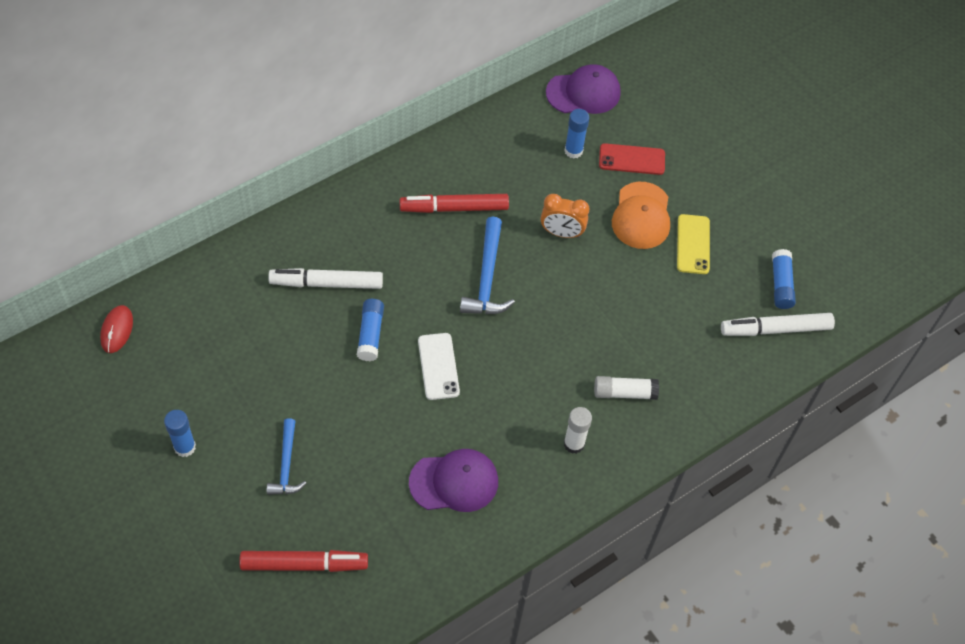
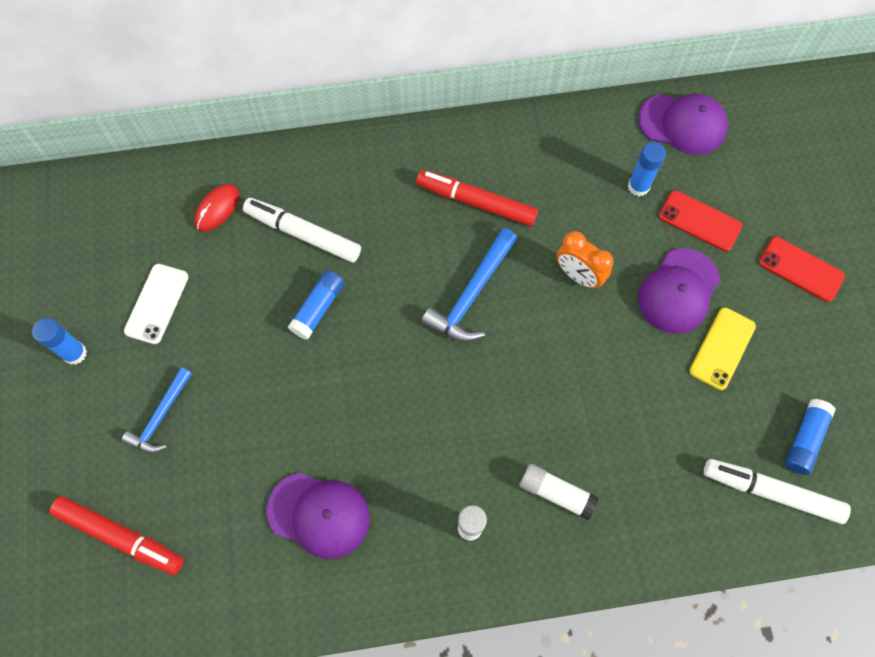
camera: 30 degrees right, 10 degrees up
(117, 330) = (78, 201): red mouse -> red mouse (217, 209)
(438, 366) = (369, 374): white phone -> white phone (157, 303)
(641, 216) = (678, 291): orange cap -> purple cap
(721, 167) = (801, 269): none -> red phone

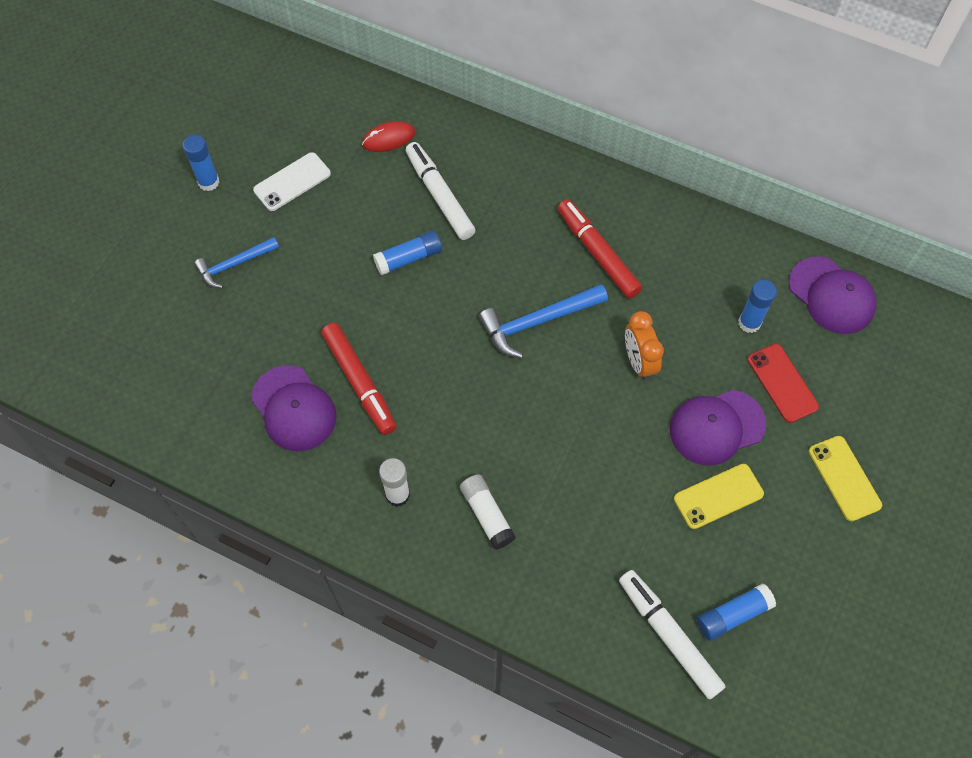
camera: 35 degrees right, 5 degrees down
(120, 537) = (144, 330): red marker -> red marker (359, 382)
(801, 269) = (844, 478): red phone -> yellow phone

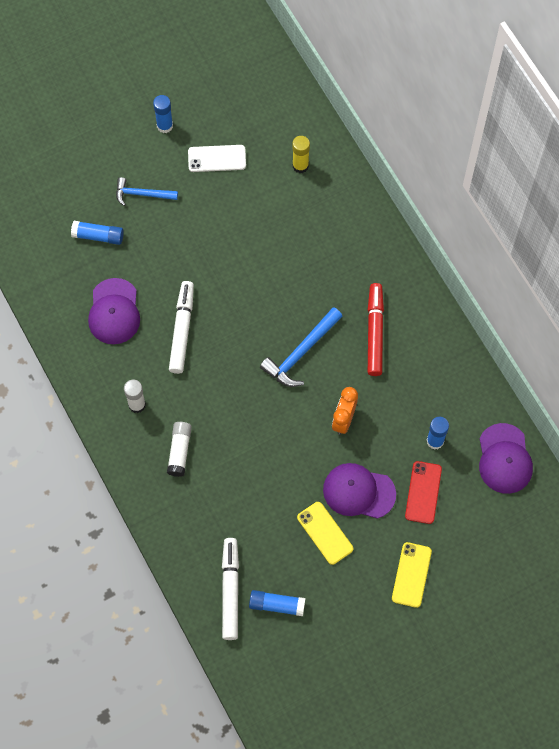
camera: 35 degrees right, 5 degrees up
(359, 382) = (164, 320): red marker -> none
(388, 138) = (300, 166): red mouse -> yellow glue stick
(408, 258) = (252, 258): blue glue stick -> blue glue stick (98, 236)
(439, 195) = (303, 227): white marker -> white marker (182, 330)
(537, 322) = (301, 353): blue hammer -> blue hammer turned 60 degrees counterclockwise
(718, 496) = (325, 533): yellow phone -> yellow phone turned 45 degrees clockwise

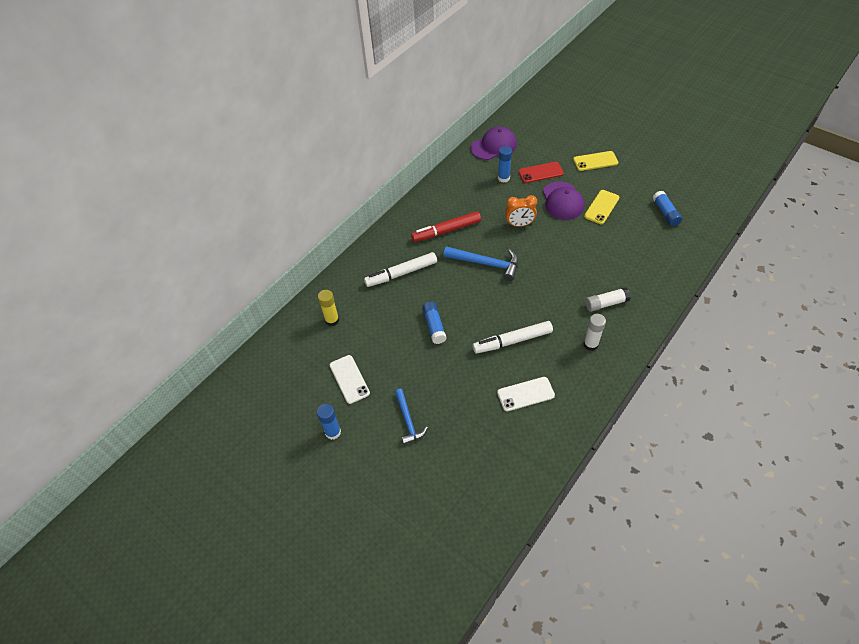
camera: 110 degrees left, 15 degrees down
(98, 236) = (464, 437): blue glue stick -> blue glue stick (434, 326)
(114, 312) = (525, 394): purple cap -> white phone
(230, 590) = (676, 238): white marker -> white marker (401, 273)

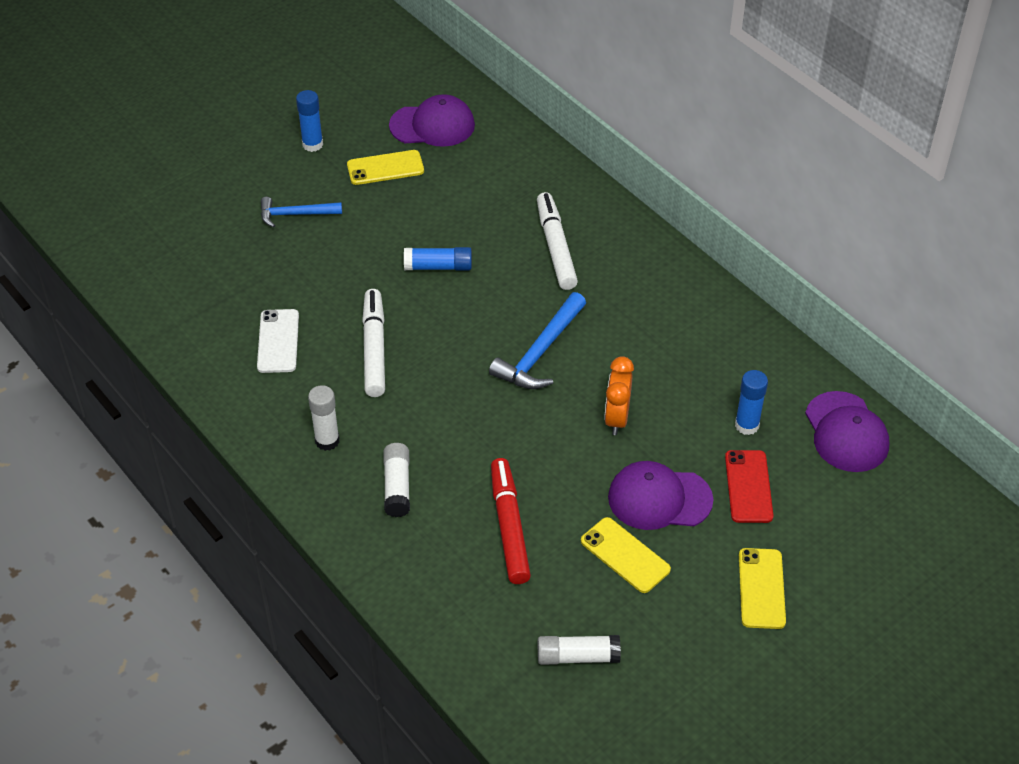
camera: 100 degrees right, 5 degrees down
(300, 363) = (432, 125): none -> purple cap
(332, 320) = (493, 162): yellow glue stick -> none
(349, 379) = (385, 168): white phone -> yellow phone
(446, 231) = (632, 317): red marker -> red marker (509, 526)
(665, 213) = (578, 657): blue glue stick -> white glue stick

